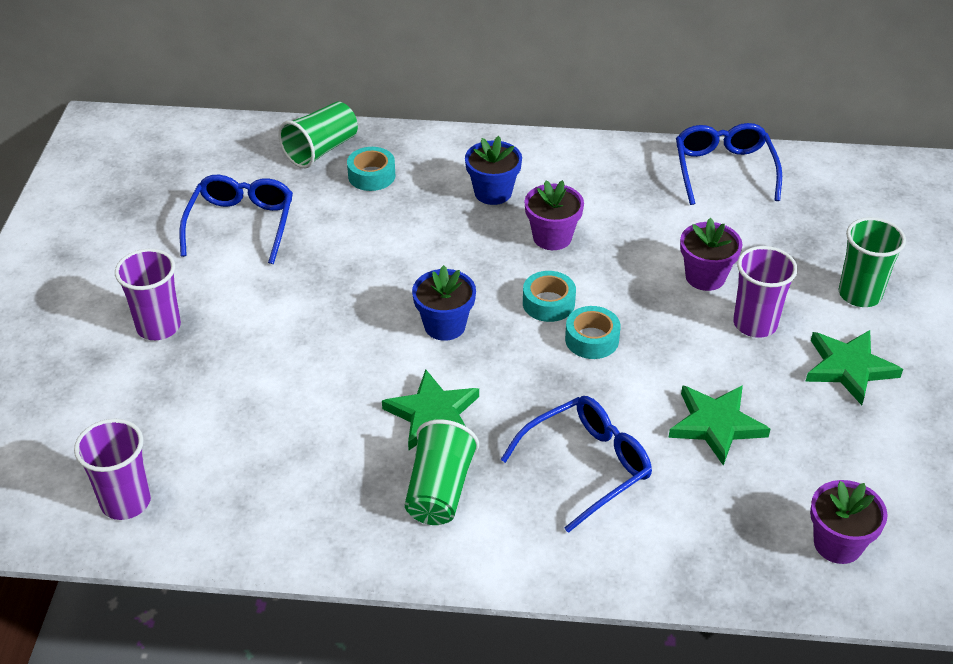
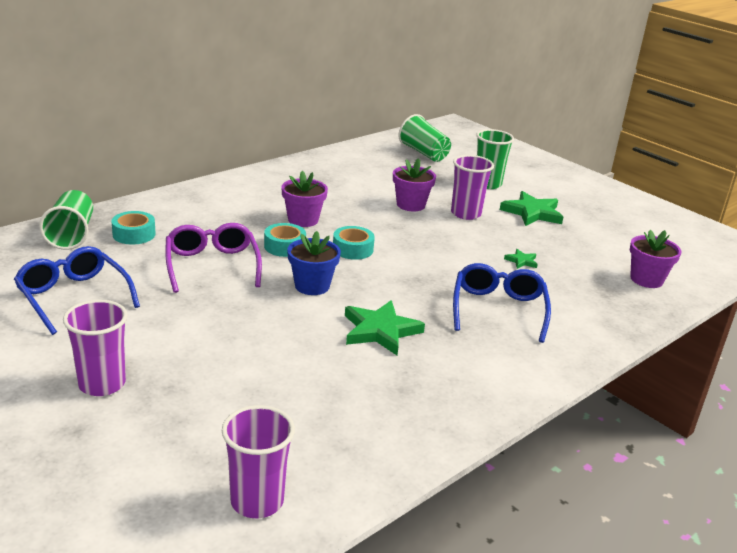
camera: 50 degrees left, 15 degrees down
(390, 250) = (212, 265): none -> purple glasses
(439, 490) = (448, 364): green cup -> green cup (424, 153)
(493, 192) = (232, 213): blue flower pot -> none
(592, 339) = (403, 254): turquoise tape -> turquoise tape (284, 246)
(716, 425) = (521, 261): green star -> green star, size x0.48
(724, 170) = (343, 160): blue glasses -> none

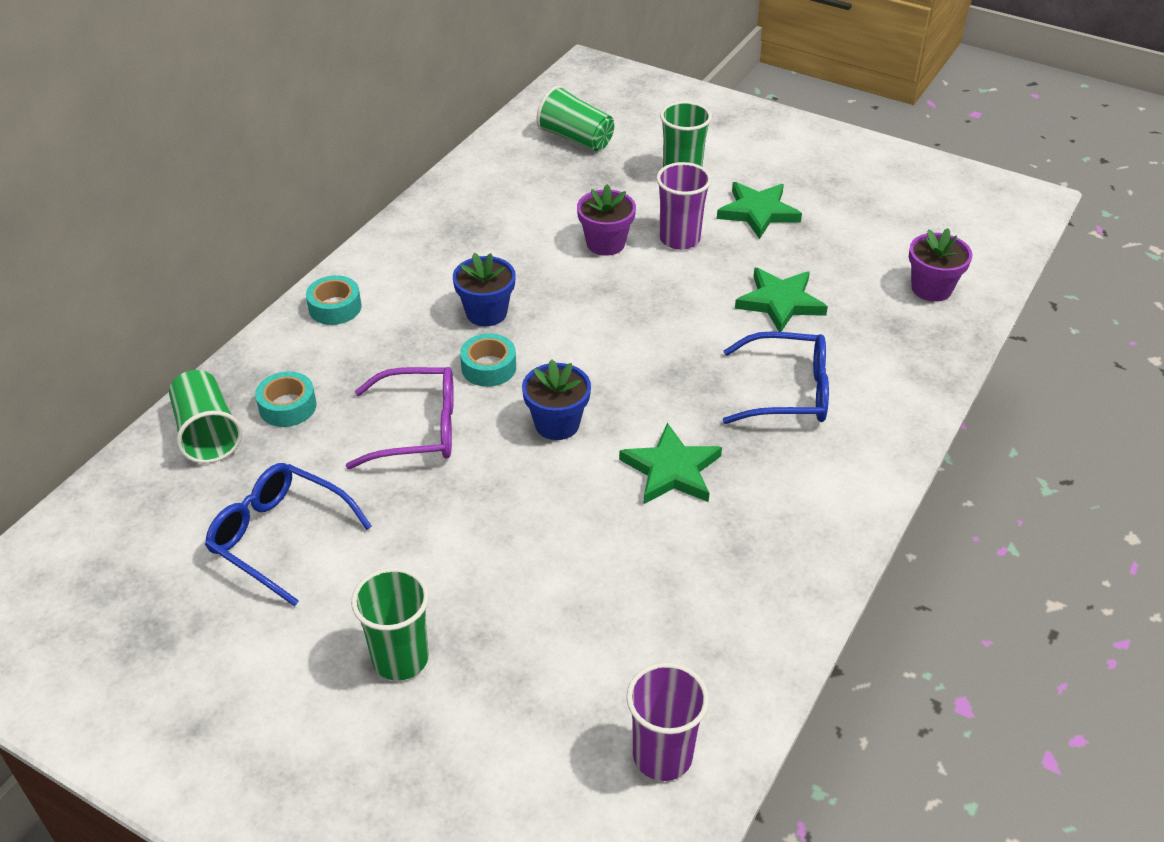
camera: 15 degrees left, 15 degrees up
(102, 384) = (400, 659): purple cup -> green cup
(212, 265) = (418, 429): purple glasses -> purple glasses turned 120 degrees clockwise
(303, 220) = (486, 313): purple flower pot -> blue flower pot
(352, 249) = (573, 346): turquoise tape -> turquoise tape (335, 307)
(498, 309) = (787, 392): blue glasses -> blue glasses turned 105 degrees clockwise
(521, 261) = (780, 302): green star -> green star, size x2.07

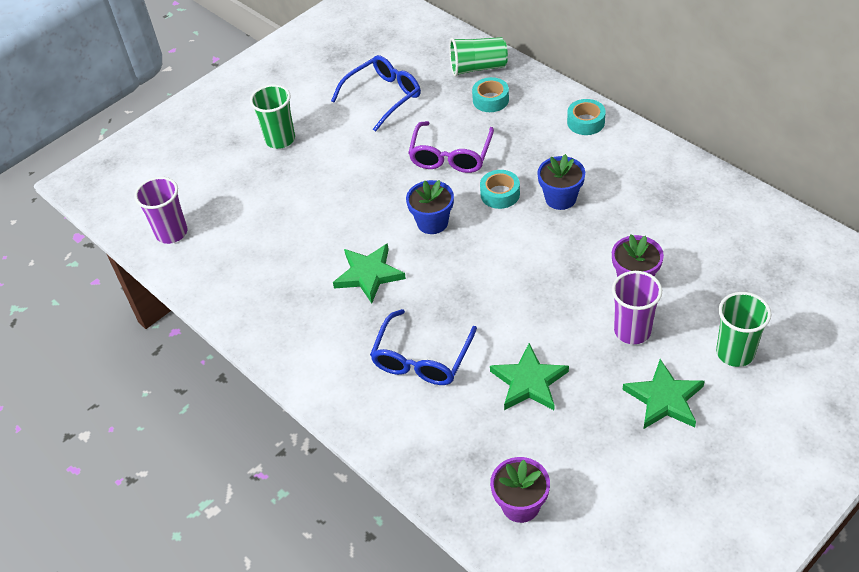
camera: 110 degrees right, 5 degrees up
(576, 138) = (806, 283): green cup -> none

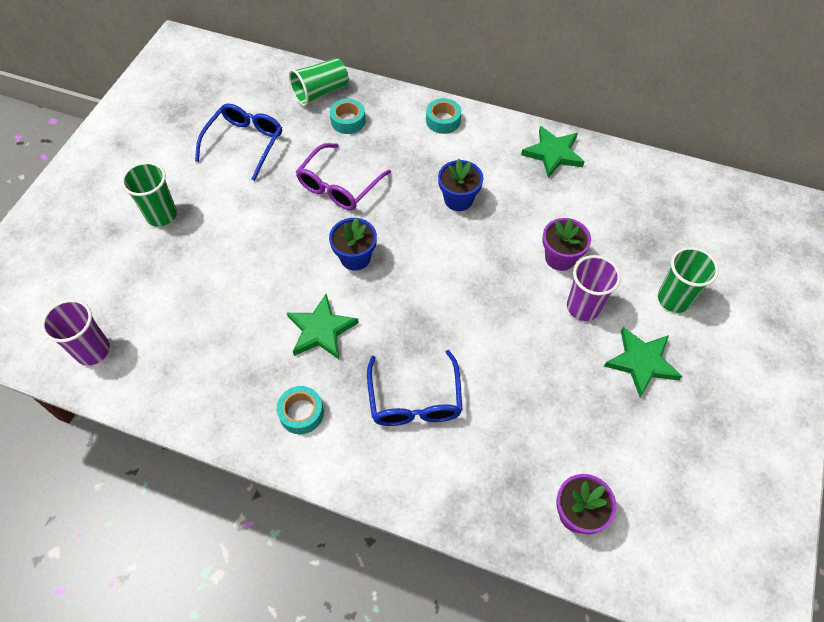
camera: 30 degrees left, 10 degrees up
(451, 156) = (339, 186): purple glasses -> purple glasses turned 45 degrees clockwise
(500, 194) = (403, 211): turquoise tape -> turquoise tape (301, 413)
(529, 382) = (522, 388): green star -> green star (553, 153)

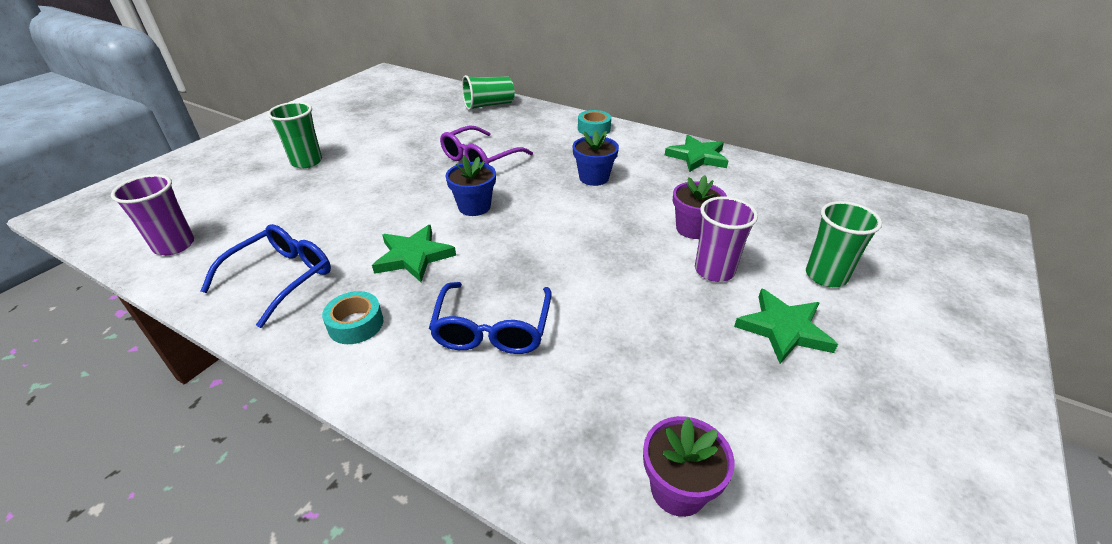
camera: 10 degrees right, 20 degrees down
(245, 143) = (407, 127): blue glasses -> blue glasses (281, 278)
(348, 121) = (506, 122): turquoise tape -> none

